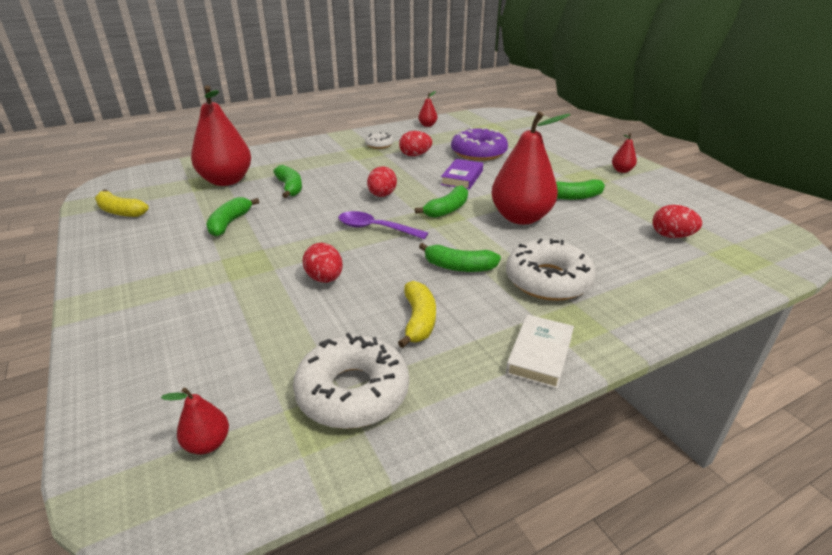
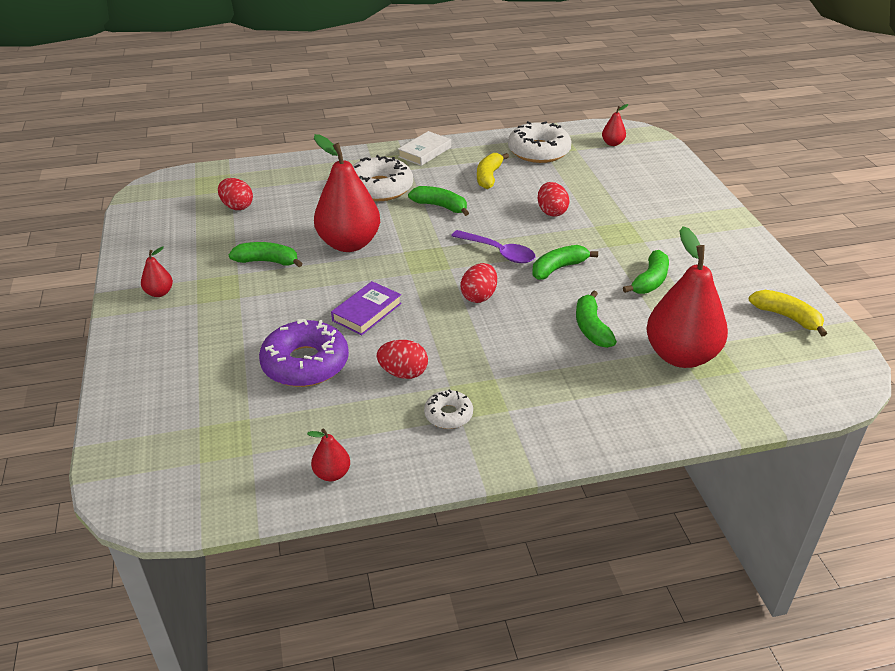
camera: 165 degrees left, 5 degrees up
(447, 210) = (416, 264): green banana -> green banana (558, 268)

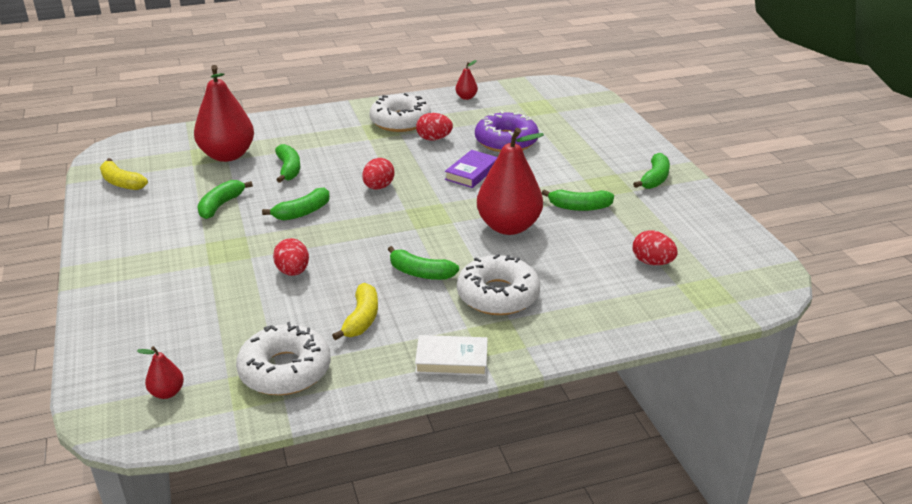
camera: 175 degrees right, 5 degrees down
(159, 293) = (654, 179): red pear -> green banana
(425, 152) = (451, 360): white book -> white book turned 60 degrees clockwise
(448, 415) = (400, 121): white donut -> white donut, size x1.92
(498, 252) = (358, 225): purple spoon -> none

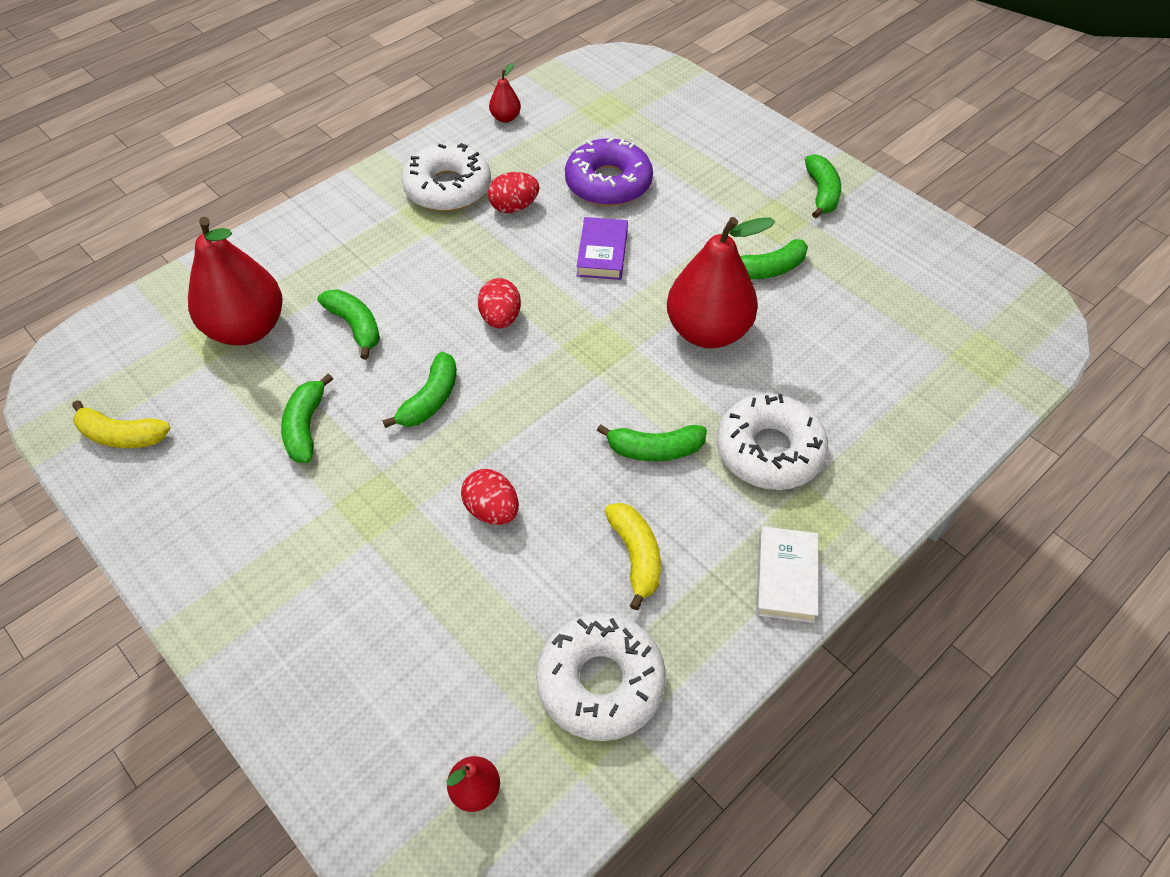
camera: 25 degrees left, 20 degrees up
(451, 360) = (785, 577): white book -> white book turned 60 degrees counterclockwise
(652, 262) = (903, 332): red egg -> none

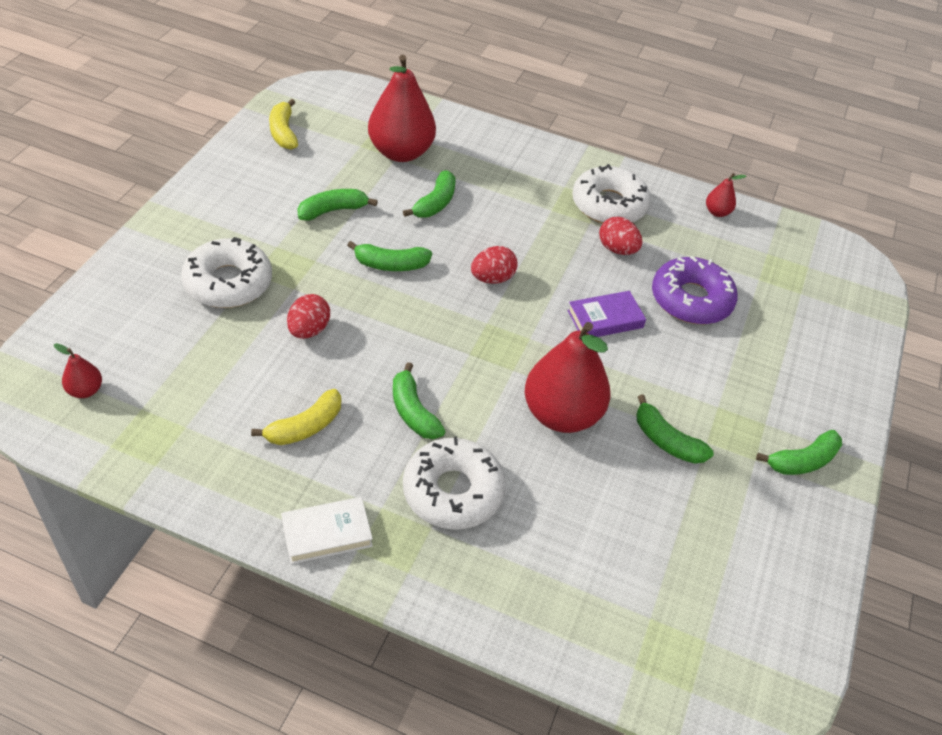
camera: 60 degrees right, 5 degrees down
(600, 682) = (188, 435): white donut -> white donut (228, 282)

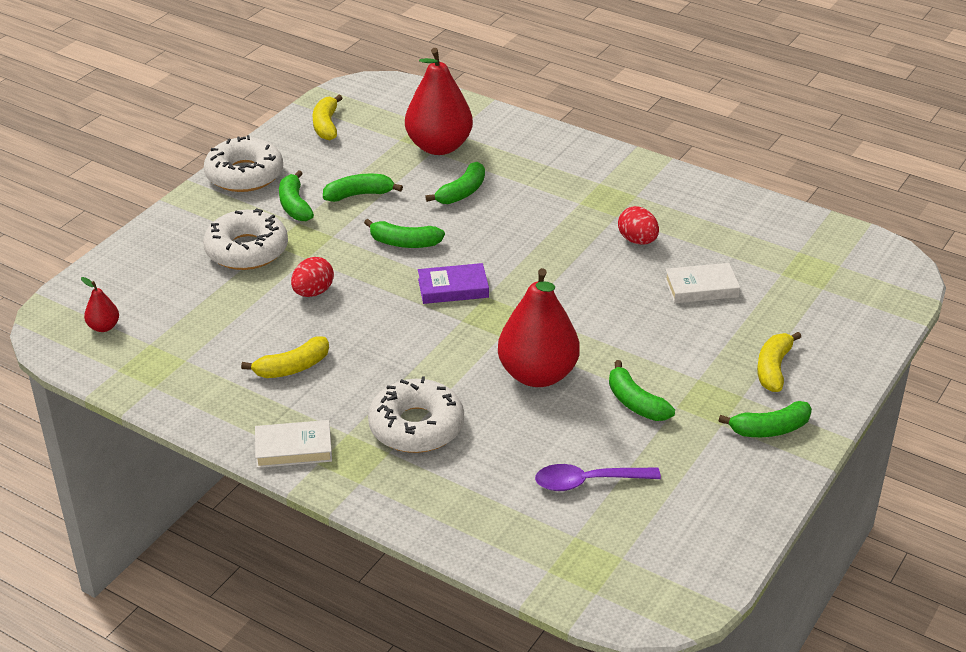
camera: 15 degrees right, 10 degrees down
(413, 411) = (395, 362): green banana -> green banana (294, 205)
(492, 278) = (501, 259): red egg -> none
(605, 319) = (606, 299): purple book -> purple book (453, 288)
(609, 205) = (641, 201): white donut -> white donut (244, 174)
(645, 545) = (588, 482): none -> purple spoon
(691, 299) = (701, 288): purple donut -> white book
(717, 212) = (756, 212): red pear -> none
(784, 388) = (773, 368): none -> yellow banana

